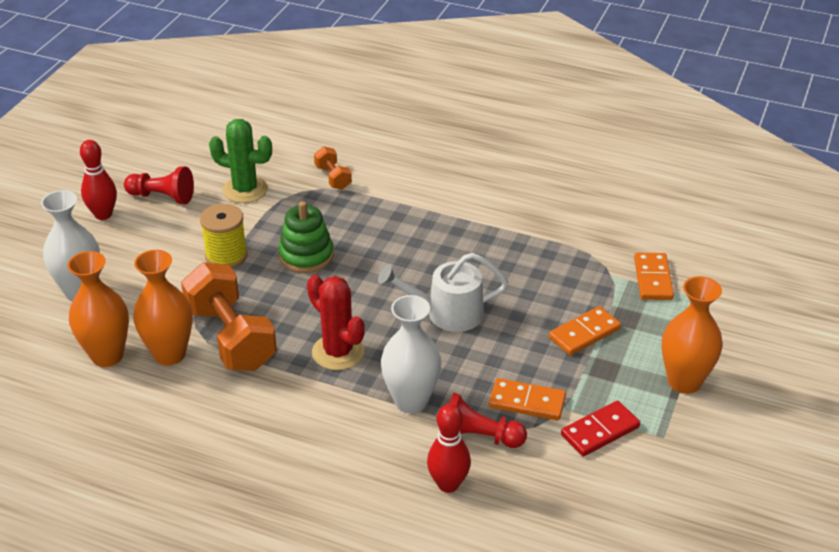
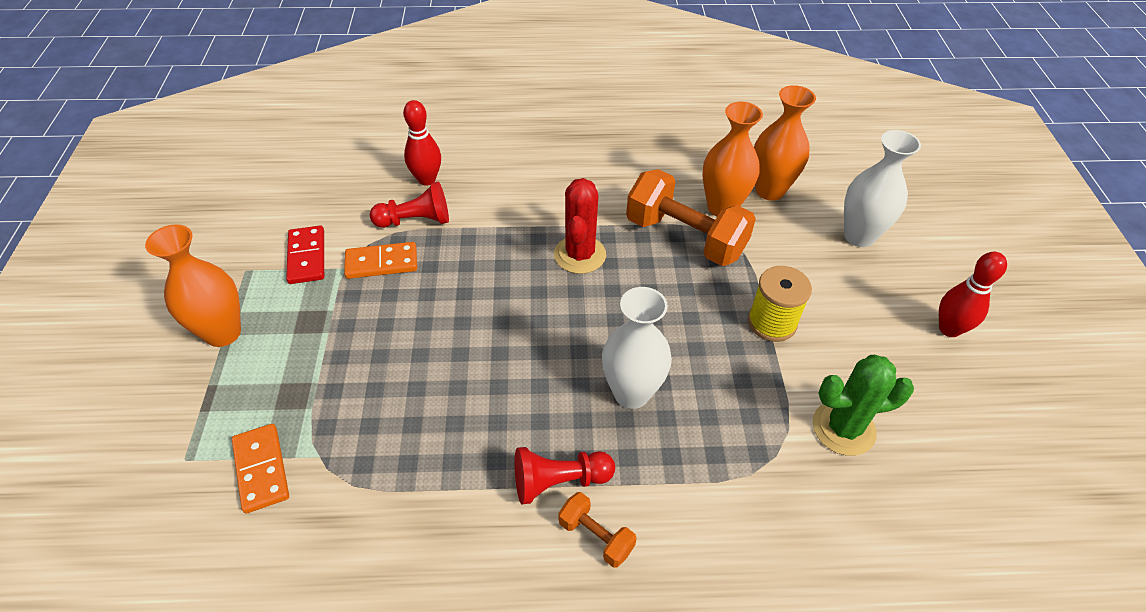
camera: 155 degrees right, 10 degrees up
(162, 197) = (921, 378): red pawn -> red pawn (559, 481)
(306, 256) = (690, 353): green stacking toy -> none
(333, 177) = (757, 498): orange dumbbell -> orange dumbbell (596, 536)
(338, 352) = (580, 255): red cactus -> red cactus turned 75 degrees clockwise
(411, 401) = (488, 231): white vase -> white vase (631, 393)
(447, 313) = (496, 332): white watering can -> none
(584, 333) = (339, 357): orange domino -> none
(600, 431) = (306, 257): red domino -> red domino turned 45 degrees counterclockwise

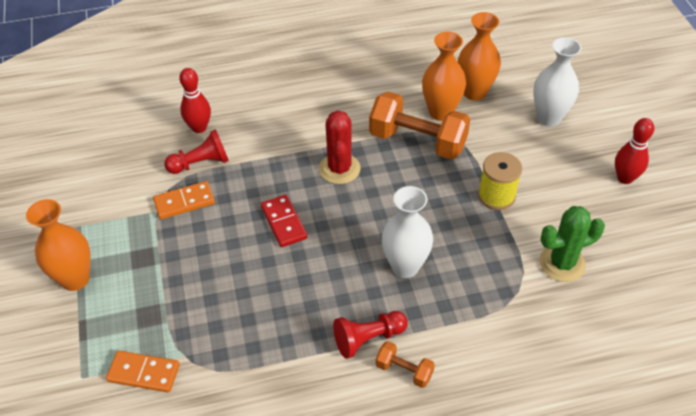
camera: 10 degrees left, 0 degrees up
(261, 469) = (144, 373): orange domino -> orange domino turned 45 degrees counterclockwise
(306, 257) = (121, 208): red domino -> red domino (283, 222)

